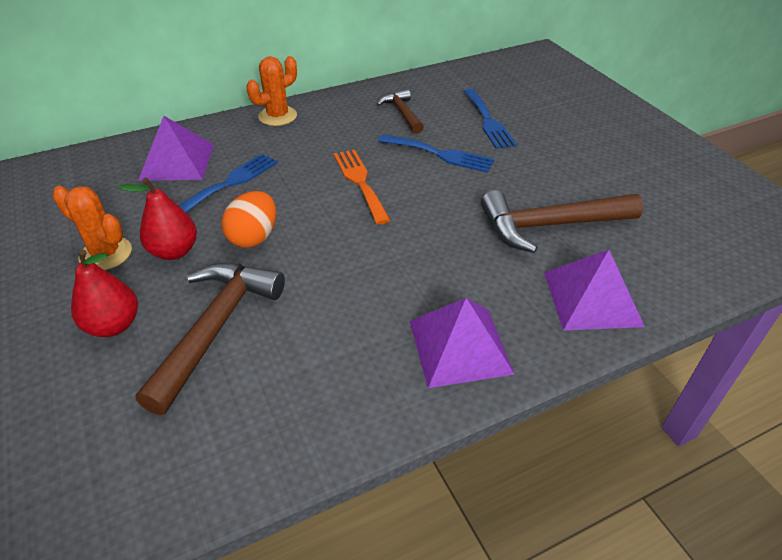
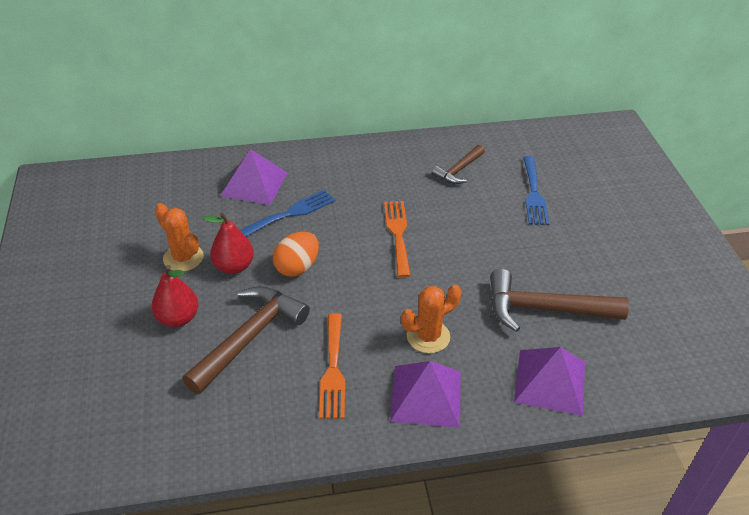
camera: 15 degrees right, 0 degrees up
(277, 116) = (348, 153): orange cactus -> orange cactus (428, 336)
(335, 343) = (333, 370): none -> orange fork
(402, 113) = (458, 170): brown hammer -> brown hammer turned 135 degrees counterclockwise
(440, 154) = (477, 220): blue fork -> none

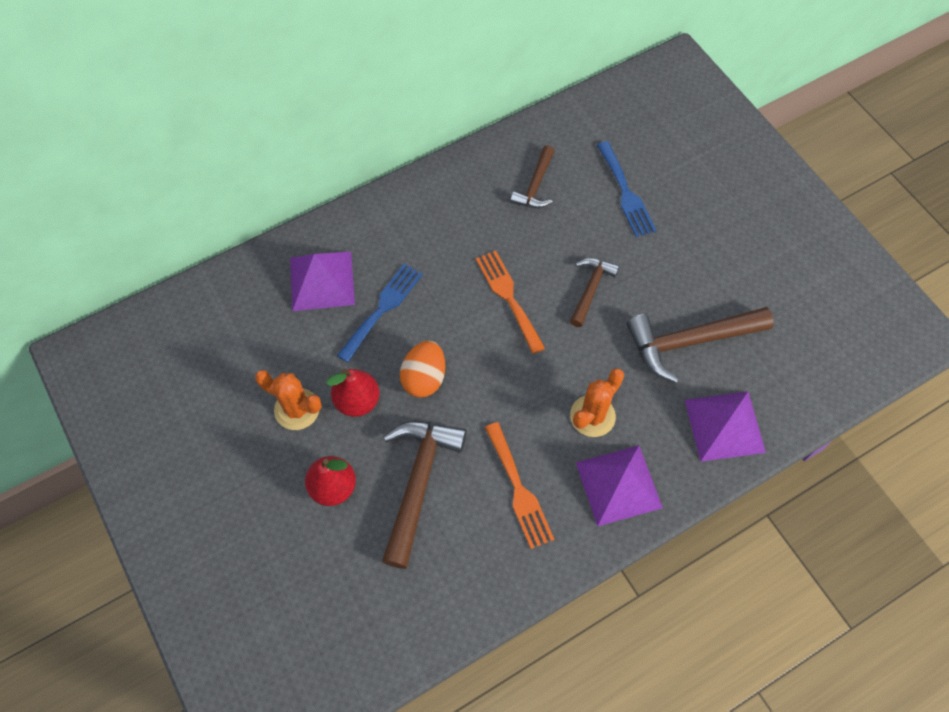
camera: 20 degrees left, 20 degrees up
(472, 248) = (591, 289): none -> brown hammer

